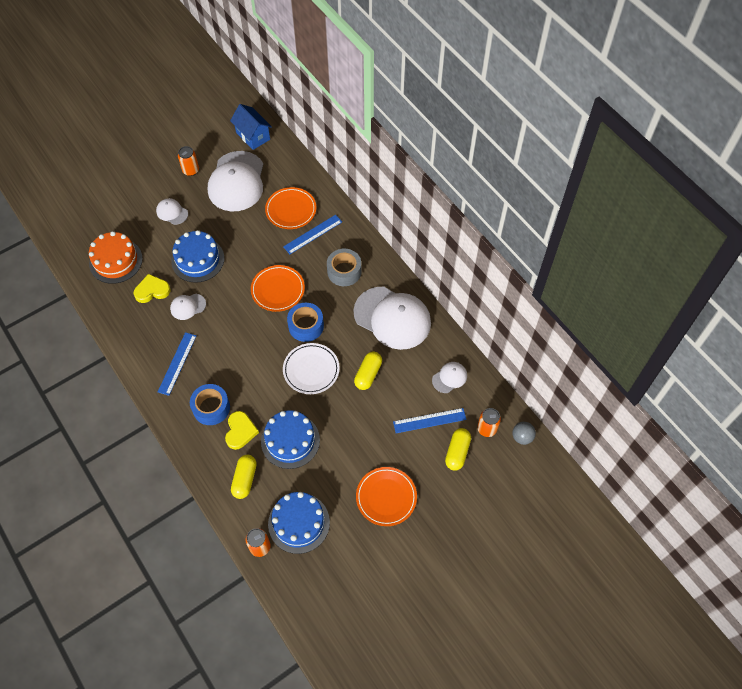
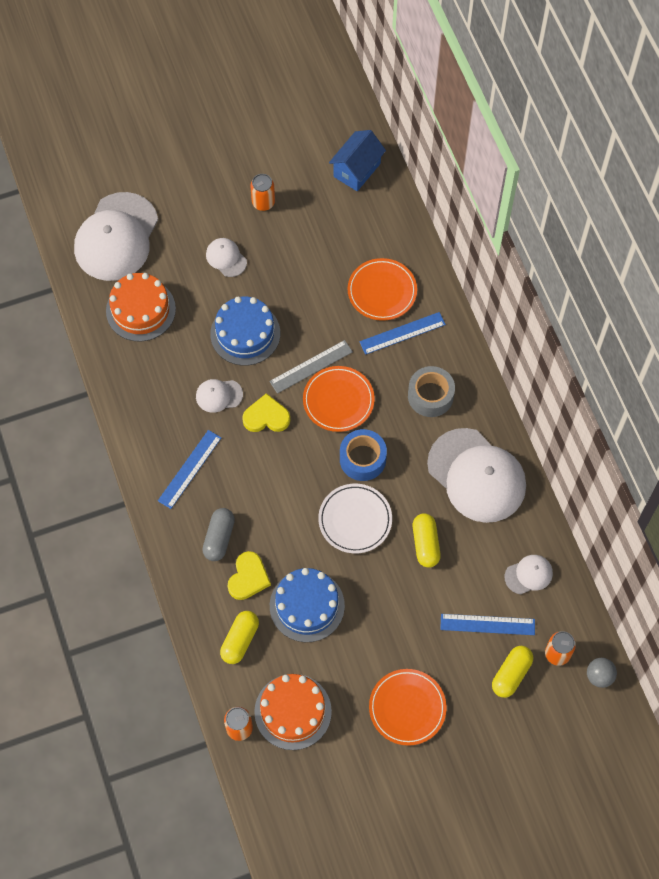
camera: 15 degrees right, 5 degrees up
(152, 290) = (178, 362): yellow heart -> yellow heart (266, 417)
(211, 408) = (219, 538): blue tape -> grey capsule
(236, 181) = (320, 233): white cap -> white cap (116, 237)
(252, 271) = (311, 366): none -> grey ruler
(253, 136) = (357, 170): blue house -> blue house turned 60 degrees clockwise
(299, 523) = (293, 711): blue cake -> orange cake
(368, 374) = (425, 544): yellow capsule -> yellow capsule turned 45 degrees counterclockwise

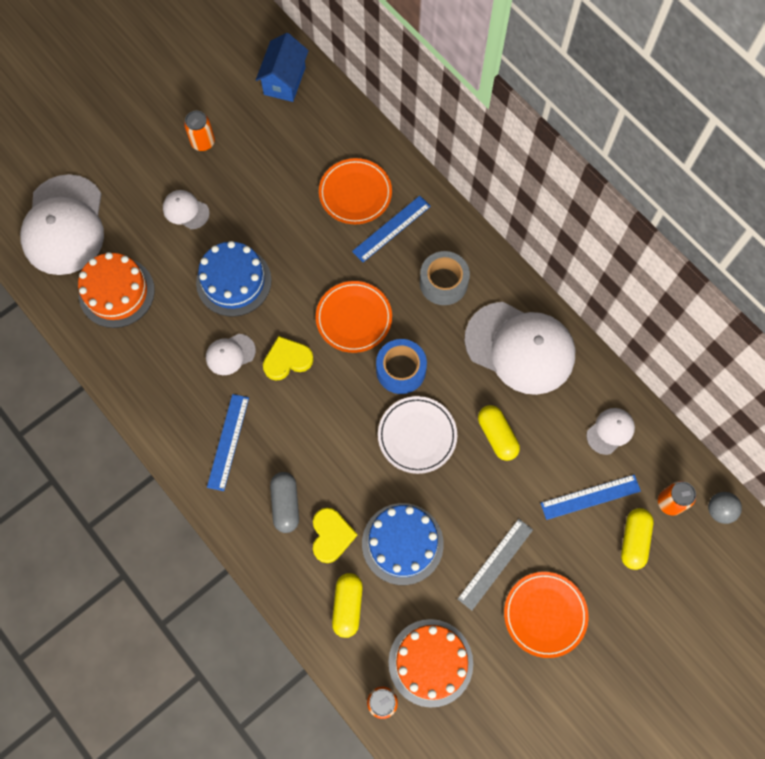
camera: 20 degrees left, 5 degrees up
(311, 366) = (313, 293): grey ruler -> grey ruler (495, 564)

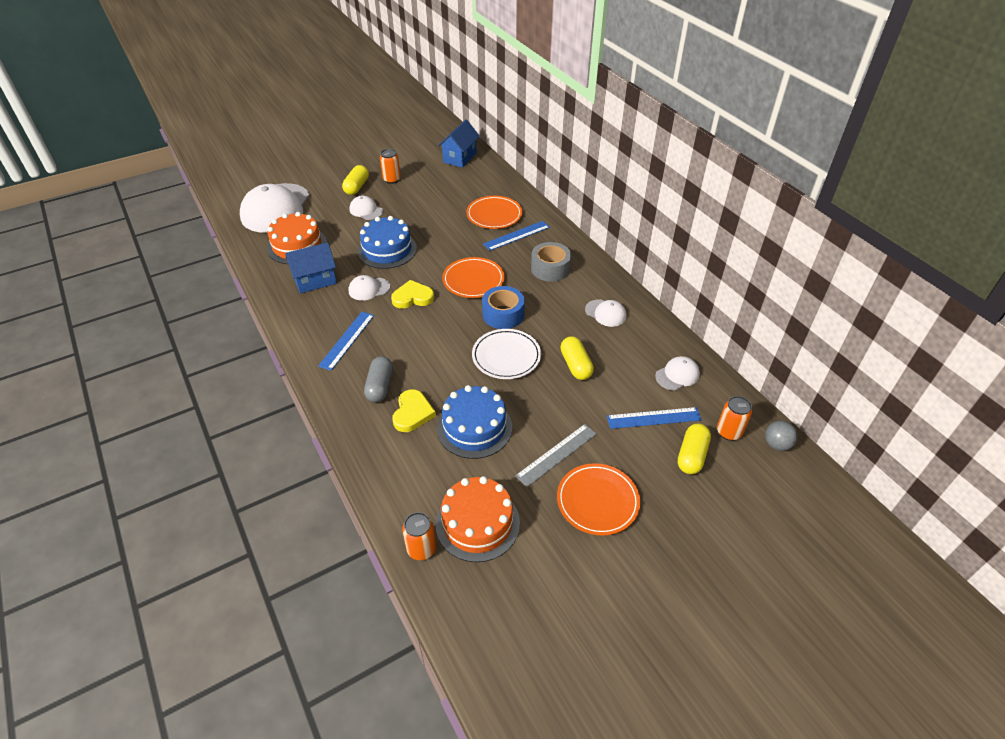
camera: 10 degrees right, 25 degrees down
(159, 350) = (315, 280): none -> blue house
(347, 606) = (411, 466): yellow capsule -> yellow capsule (356, 187)
(520, 348) = (605, 313): white cap -> white cap, size x0.45

